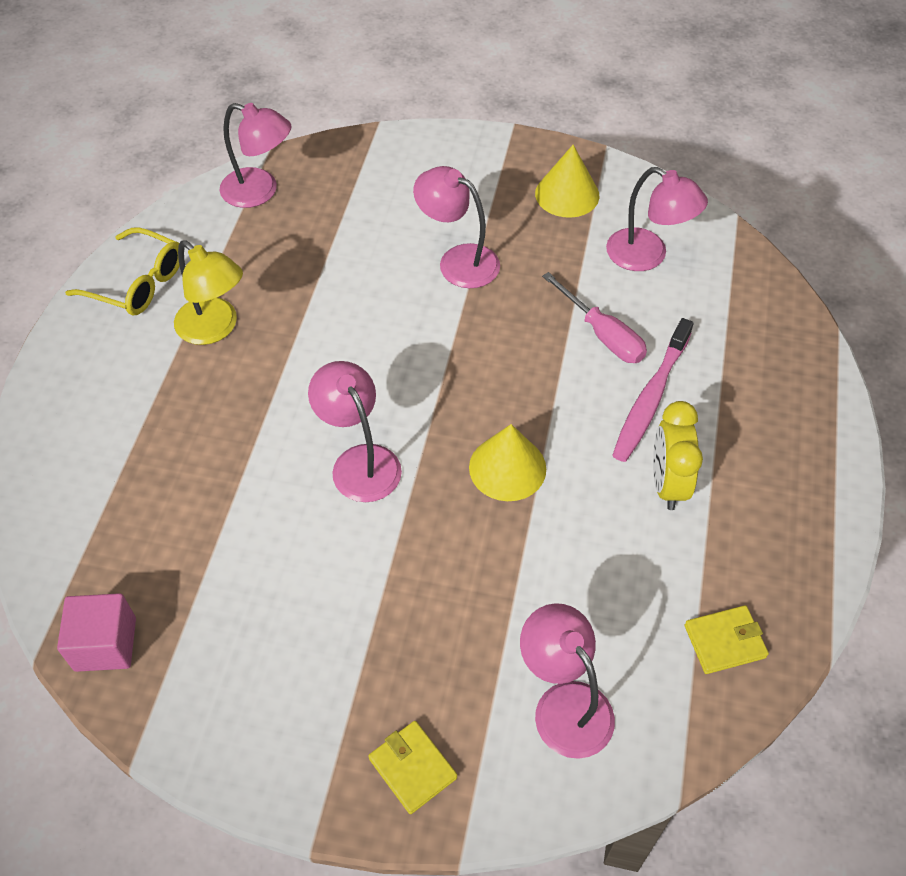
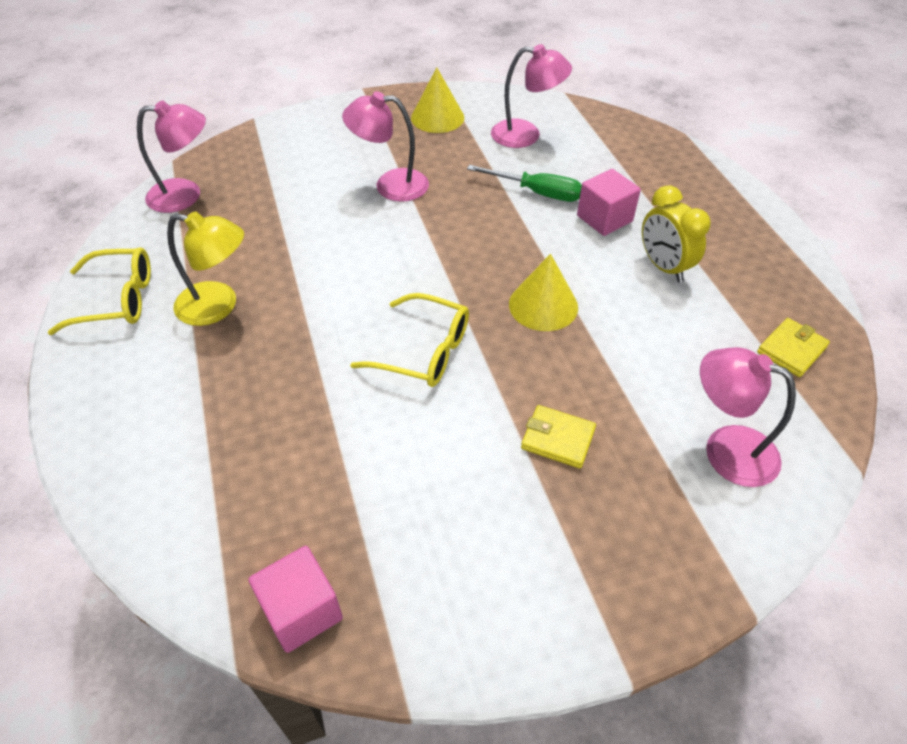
camera: 30 degrees left, 5 degrees down
(359, 461) = (423, 351): pink lamp -> yellow glasses
(412, 768) = (657, 561): yellow wallet -> yellow wallet (557, 439)
(602, 334) = (537, 193): pink screwdriver -> green screwdriver
(650, 398) = (604, 218): pink toothbrush -> pink cube

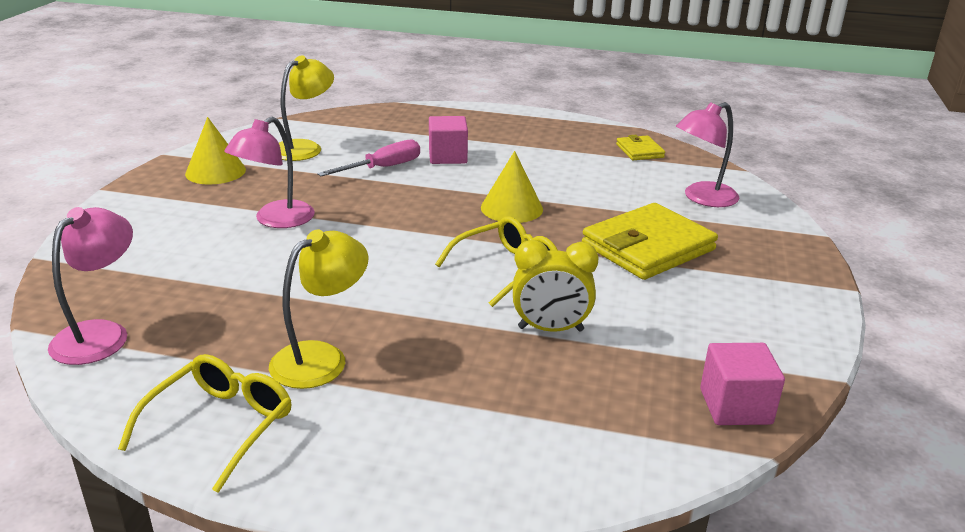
camera: 60 degrees left, 20 degrees down
(526, 135) = (305, 148): pink lamp -> yellow lamp
(537, 193) = (383, 168): green screwdriver -> pink screwdriver
(557, 439) = (648, 247): yellow wallet -> yellow wallet, size x2.01
(663, 267) = (523, 157): yellow clock -> yellow clock (550, 329)

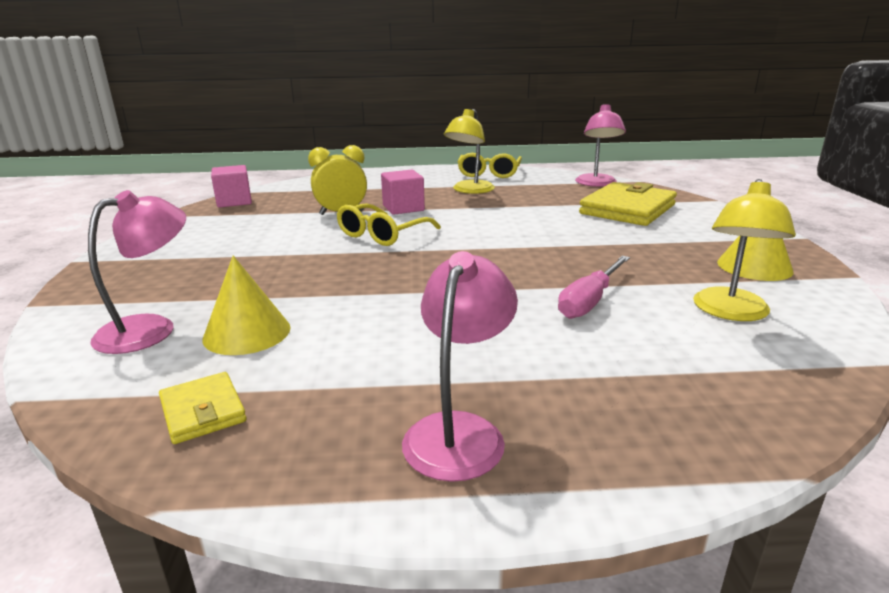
camera: 165 degrees right, 5 degrees down
(276, 220) = (608, 238): pink lamp -> pink lamp (459, 431)
(447, 157) = (527, 334): pink cube -> pink cube (403, 208)
(511, 208) = (399, 279): yellow cone -> yellow cone (247, 333)
(648, 247) = (253, 265): yellow wallet -> yellow wallet (627, 209)

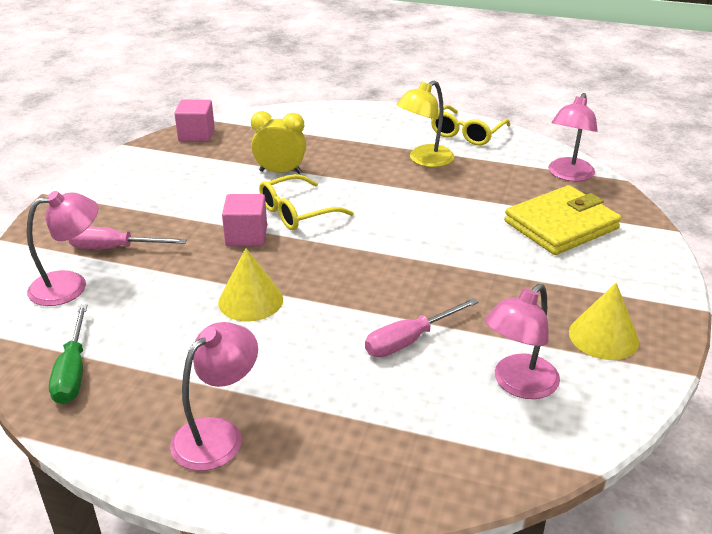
camera: 20 degrees right, 10 degrees up
(192, 289) = (114, 248): none -> pink screwdriver
(203, 411) = (73, 371): yellow wallet -> green screwdriver
(247, 333) = (131, 307): yellow cone -> yellow cone (250, 300)
(403, 208) = (340, 176): pink cube -> pink cube (246, 236)
(730, 312) = (518, 384): yellow lamp -> pink lamp

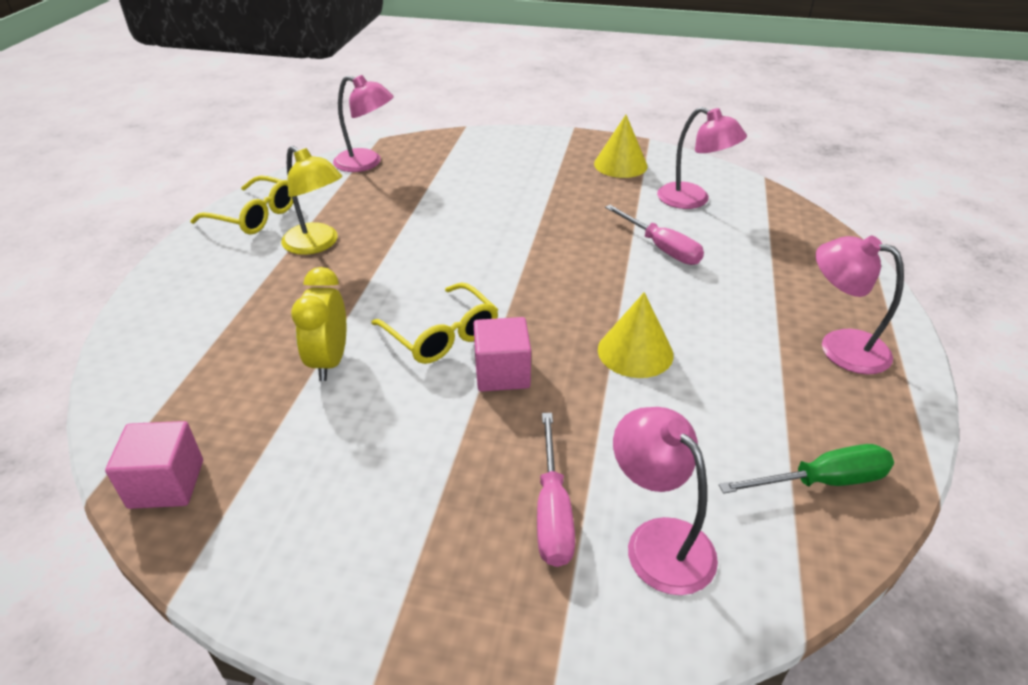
camera: 95 degrees left, 5 degrees up
(561, 225) = (461, 172): yellow wallet -> none

